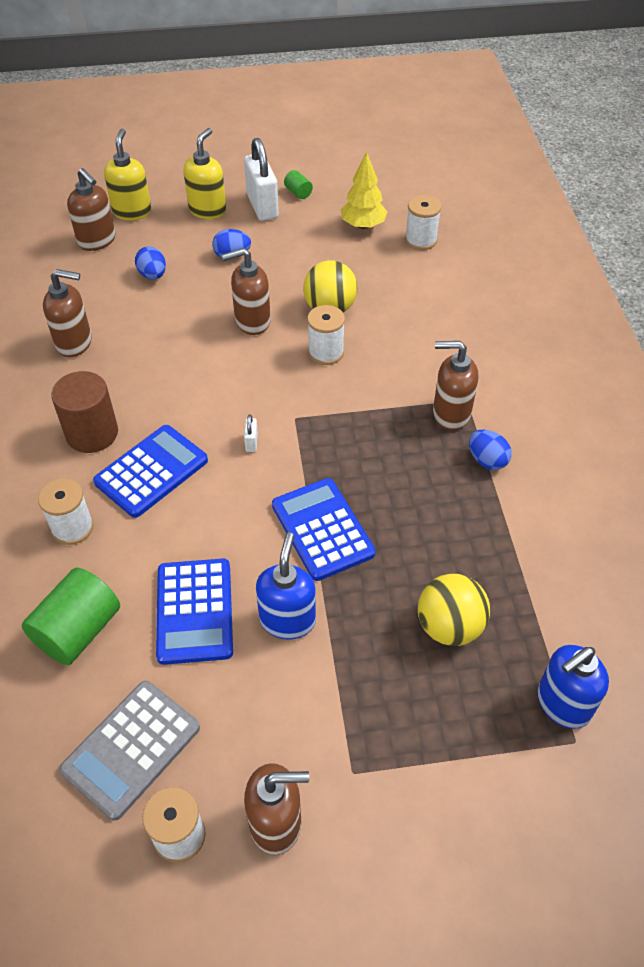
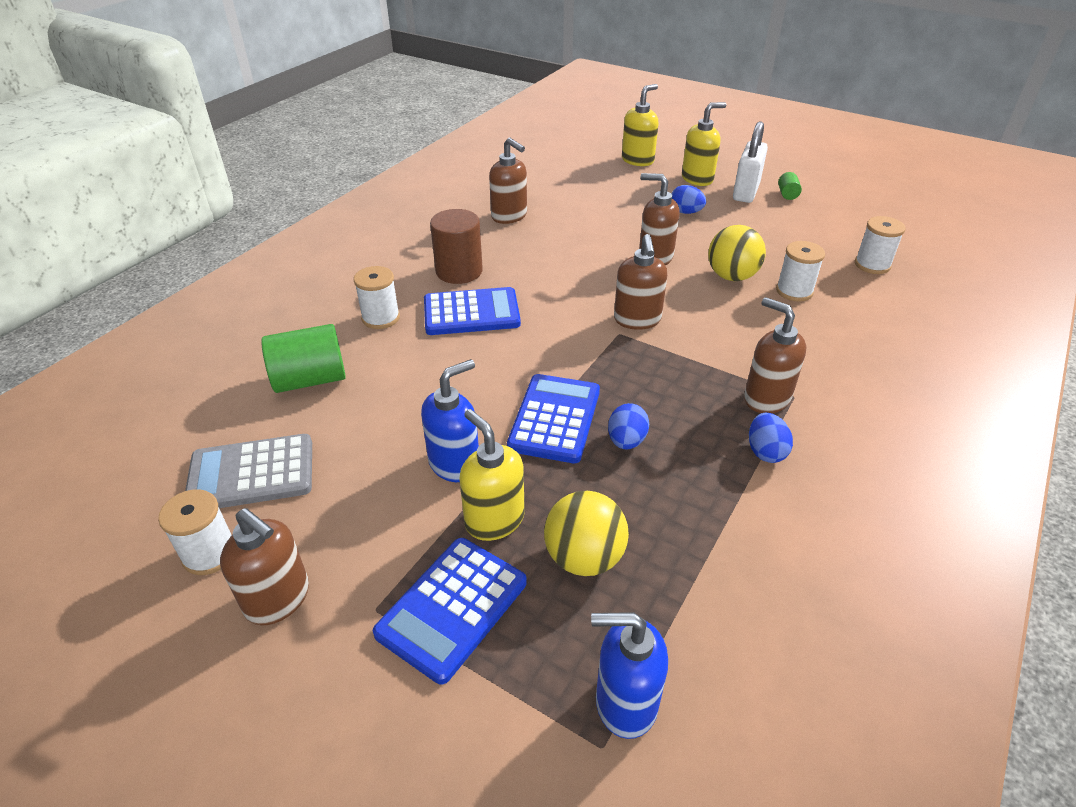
camera: 40 degrees right, 10 degrees down
(97, 241) = (593, 167): brown soap dispenser -> brown soap dispenser (637, 320)
(153, 275) = (610, 200): blue egg -> blue egg (626, 441)
(194, 611) = (396, 415): blue calculator -> blue calculator (452, 608)
(251, 442) = (565, 332): white padlock -> none
(325, 352) = (695, 303): white spool -> white spool (794, 291)
(363, 225) = (824, 235): yellow tree -> none
(363, 643) = (494, 520): none -> yellow soap dispenser

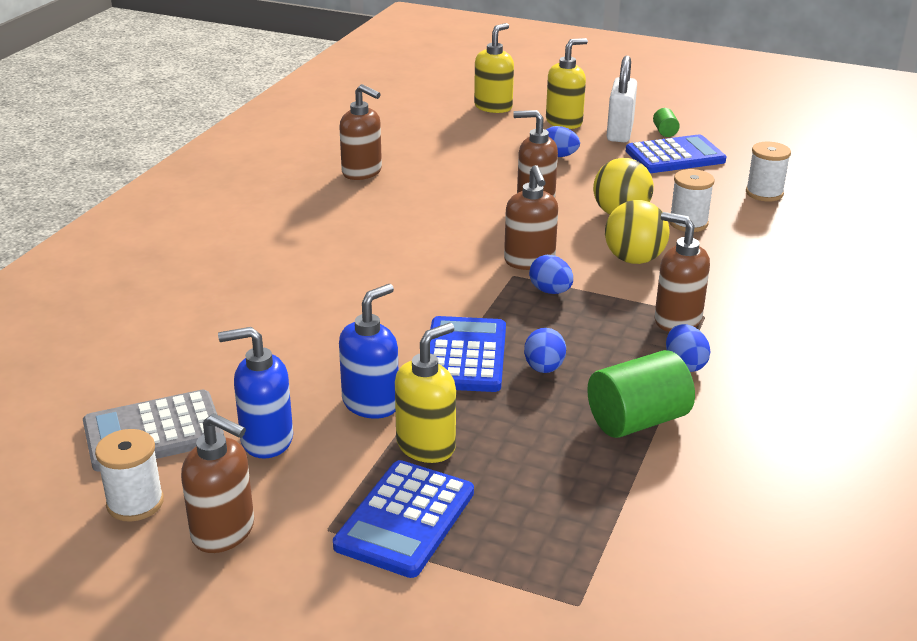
camera: 10 degrees left, 10 degrees down
(310, 379) = (187, 344): green cylinder -> green cylinder (637, 420)
(381, 318) = (246, 281): white spool -> none
(459, 271) = (321, 230): brown cylinder -> none
(471, 313) = (347, 268): blue calculator -> blue calculator (675, 156)
(494, 520) = (426, 446): yellow soap dispenser -> yellow soap dispenser turned 90 degrees clockwise
(584, 557) = (525, 467): yellow ball -> yellow ball (634, 259)
(625, 702) = (592, 570): blue soap dispenser -> blue soap dispenser (266, 440)
(650, 354) = (550, 291): none -> blue egg

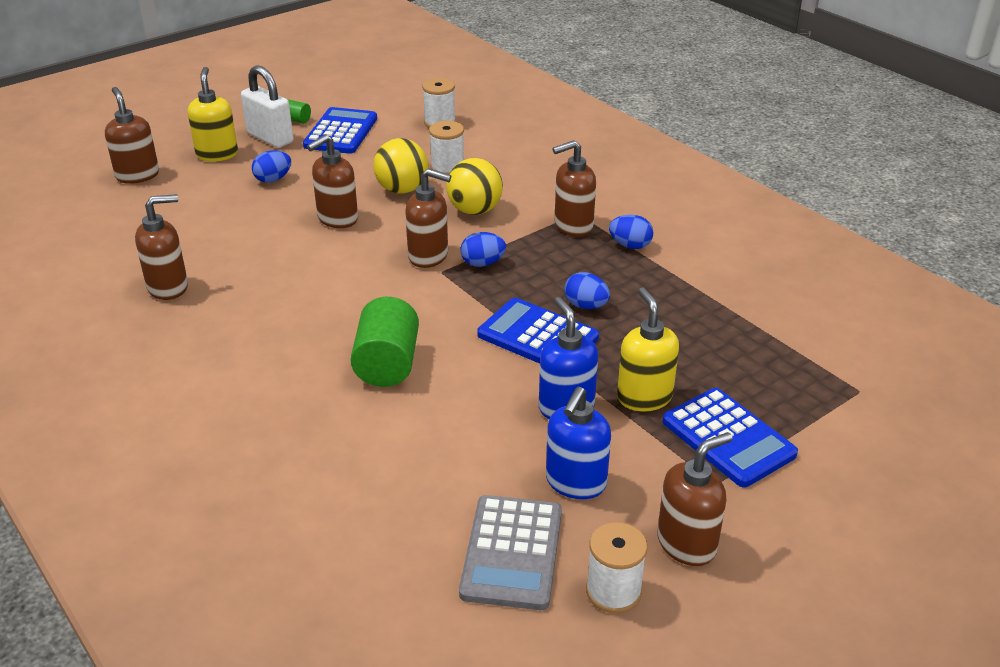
camera: 60 degrees left, 5 degrees up
(493, 107) = (137, 175): yellow soap dispenser -> brown soap dispenser
(637, 420) = (680, 291): green cylinder -> green cylinder (387, 364)

